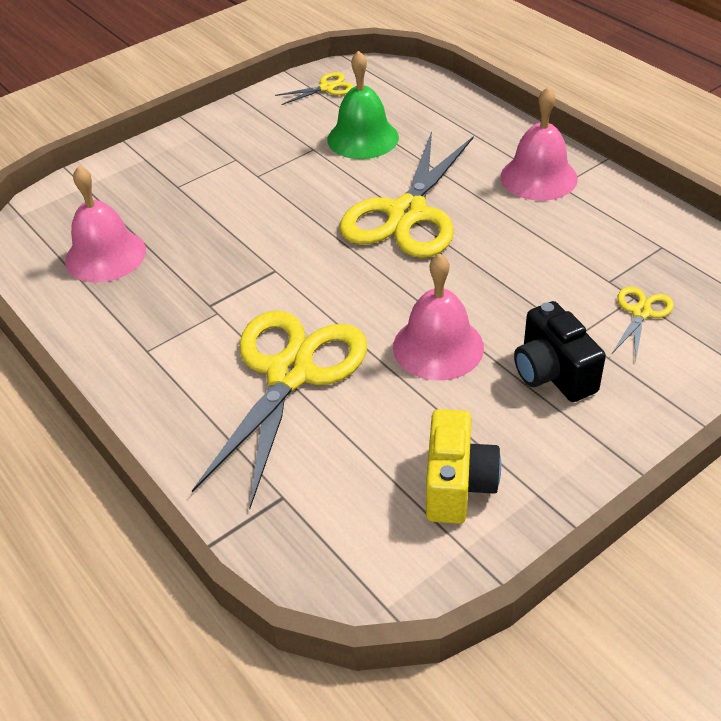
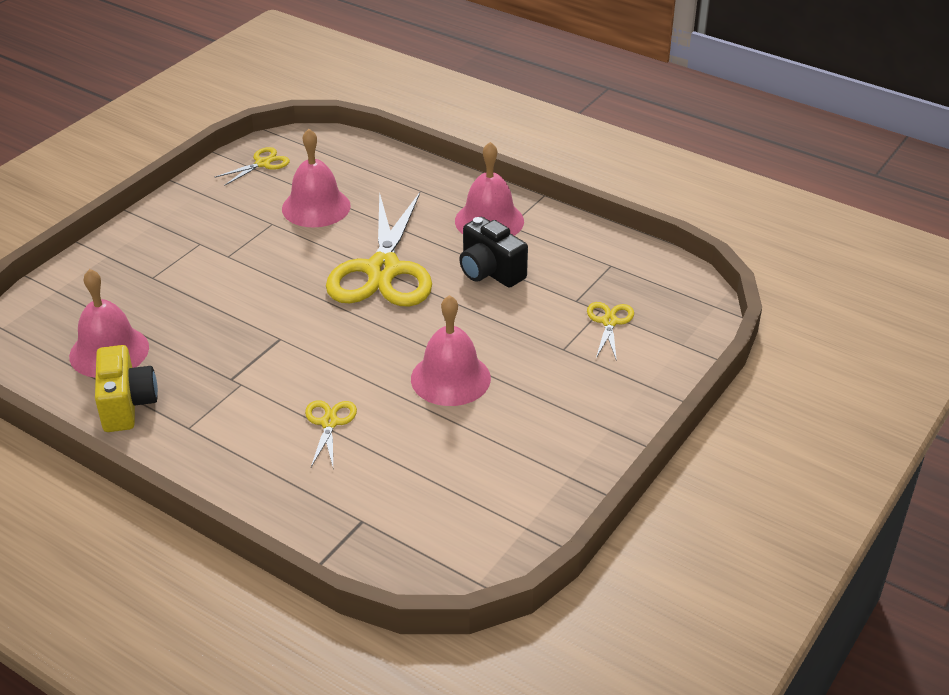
camera: 20 degrees left, 5 degrees down
(290, 373) = (329, 423): yellow scissors -> yellow scissors, size x0.44
(363, 138) = (316, 207): green bell -> pink bell
(457, 485) = (504, 482): yellow camera -> yellow camera (127, 405)
(553, 374) = (553, 383): black camera -> black camera (490, 272)

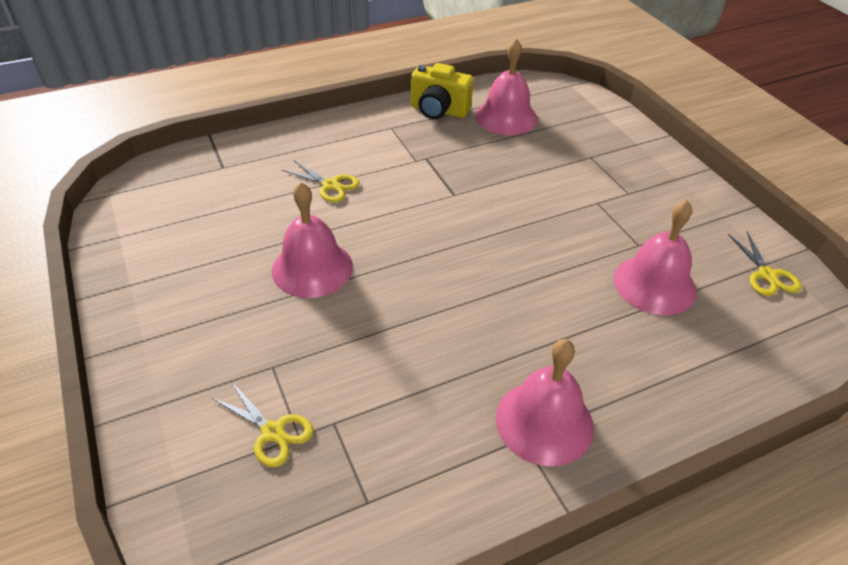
camera: 120 degrees right, 5 degrees up
(383, 270) = (506, 290): yellow scissors -> none
(490, 272) = (443, 371): black camera -> none

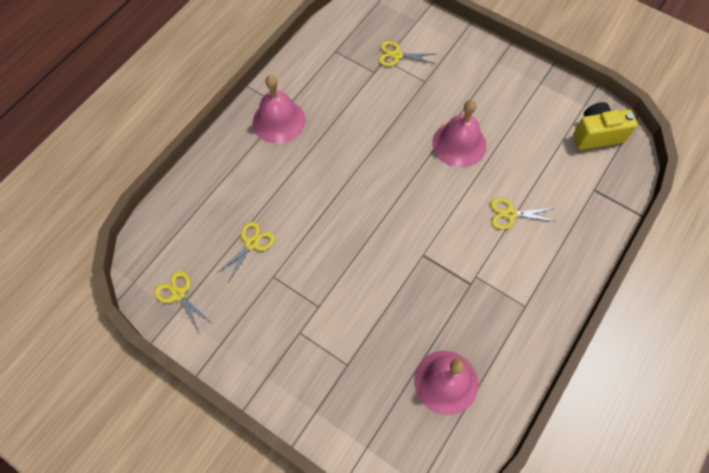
camera: 150 degrees right, 20 degrees up
(439, 111) = (507, 355): yellow camera -> yellow camera (596, 135)
(654, 284) = (251, 243): pink bell -> yellow scissors

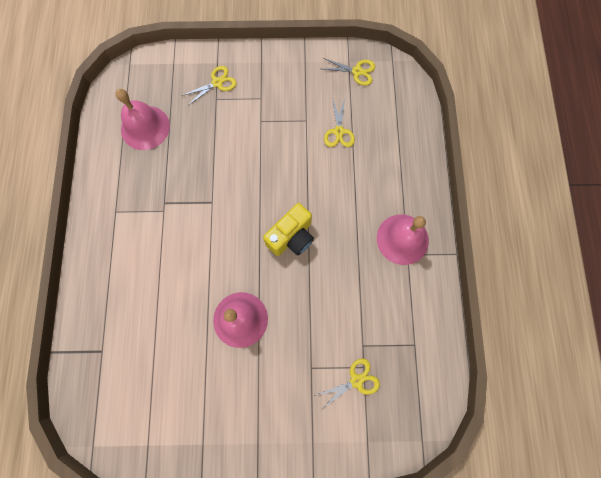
camera: 145 degrees right, 10 degrees up
(510, 214) = (162, 280): yellow scissors -> yellow scissors (217, 83)
(596, 135) = (121, 416): yellow camera -> yellow camera (291, 237)

